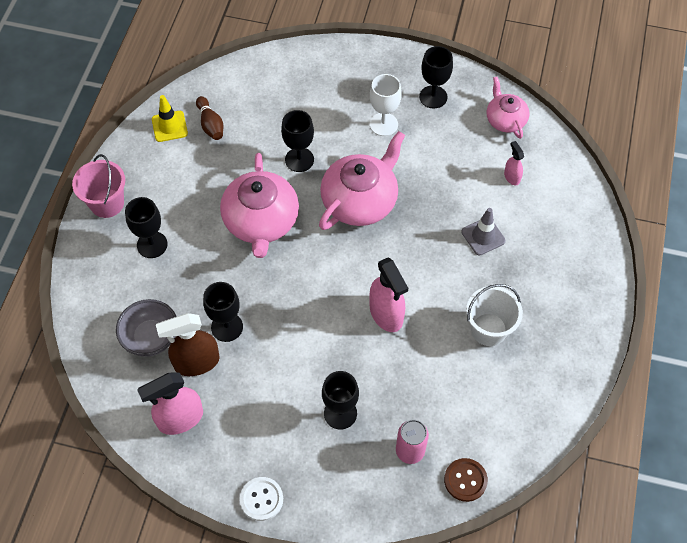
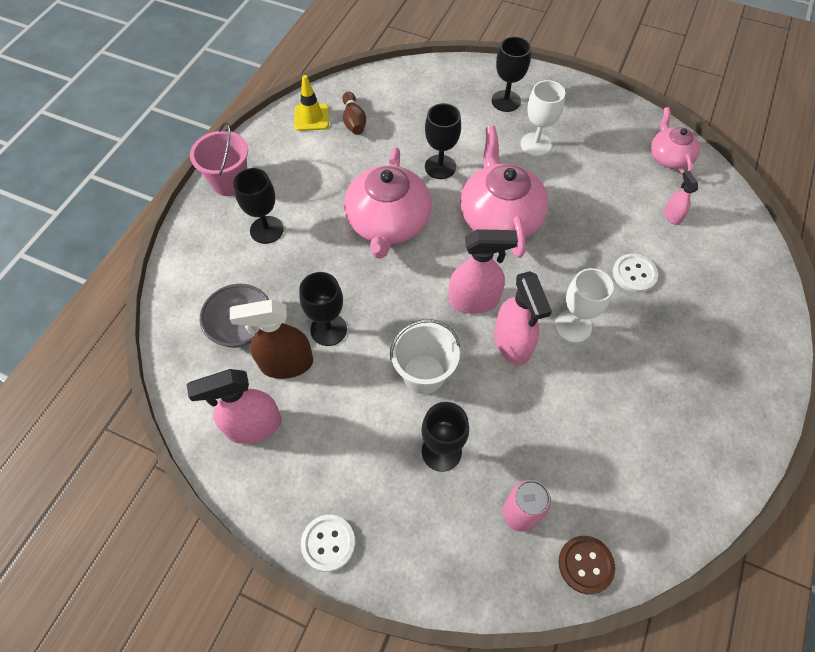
camera: 10 degrees right, 0 degrees up
(348, 281) = (474, 300): none -> pink spray bottle
(360, 200) = (500, 217): pink teapot -> pink teapot turned 60 degrees counterclockwise
(433, 97) = (592, 125): black goblet -> black goblet (506, 101)
(435, 291) = (573, 326): none -> white goblet
(483, 236) = (634, 274): grey traffic cone -> white button
(488, 329) = (631, 380): white bucket -> white bucket (424, 374)

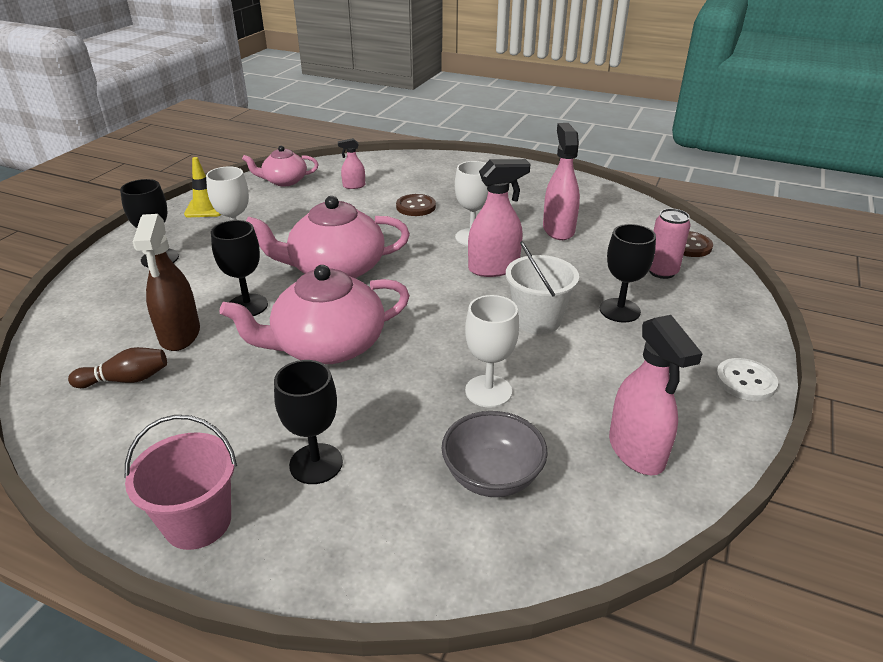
camera: 90 degrees left, 25 degrees down
(286, 364) = (542, 427): brown spray bottle -> brown spray bottle (180, 335)
(311, 117) = (92, 426): yellow traffic cone -> yellow traffic cone (206, 208)
(328, 329) = (488, 391): black goblet -> white goblet
(388, 223) = (327, 346): pink teapot -> pink teapot turned 150 degrees clockwise
(474, 300) = (444, 288): pink spray bottle -> pink spray bottle (558, 229)
(634, 274) = (416, 207): white button -> brown button

